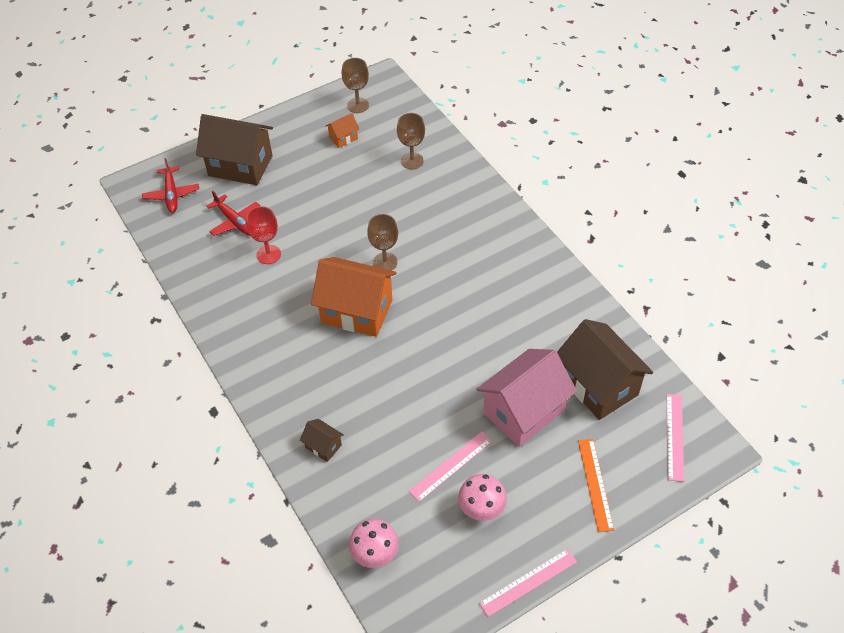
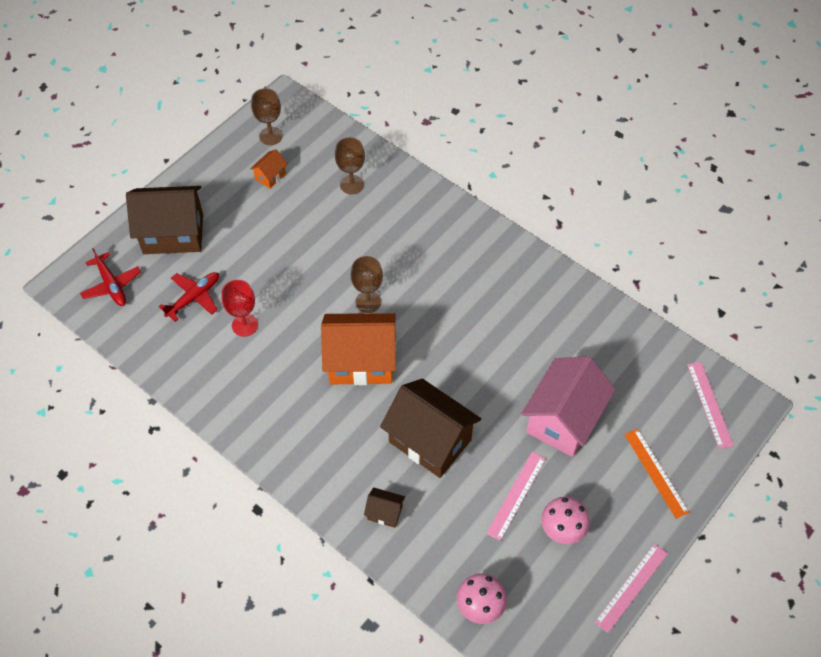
camera: 20 degrees left, 5 degrees up
(235, 221) = (193, 298): red plane -> red plane turned 75 degrees counterclockwise
(598, 385) = (622, 373): brown house -> brown house (430, 441)

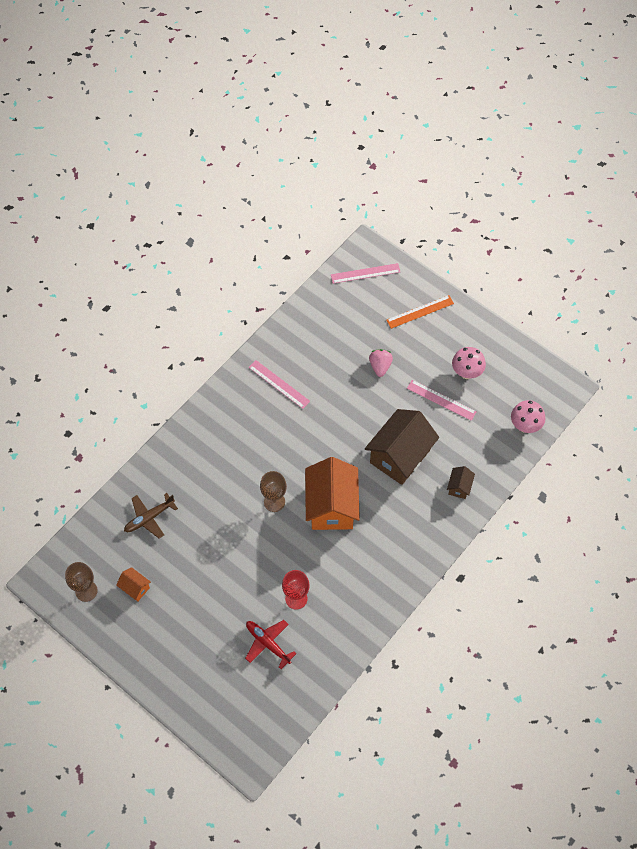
camera: 90 degrees left, 5 degrees up
(111, 285) = (252, 717): red plane -> none
(173, 234) = (197, 669): brown house -> none
(351, 184) = (149, 518): brown goblet -> brown plane
(563, 420) = (380, 366): pink house -> pink strawberry
(631, 587) = (504, 334): pink ruler -> pink ruler (279, 384)

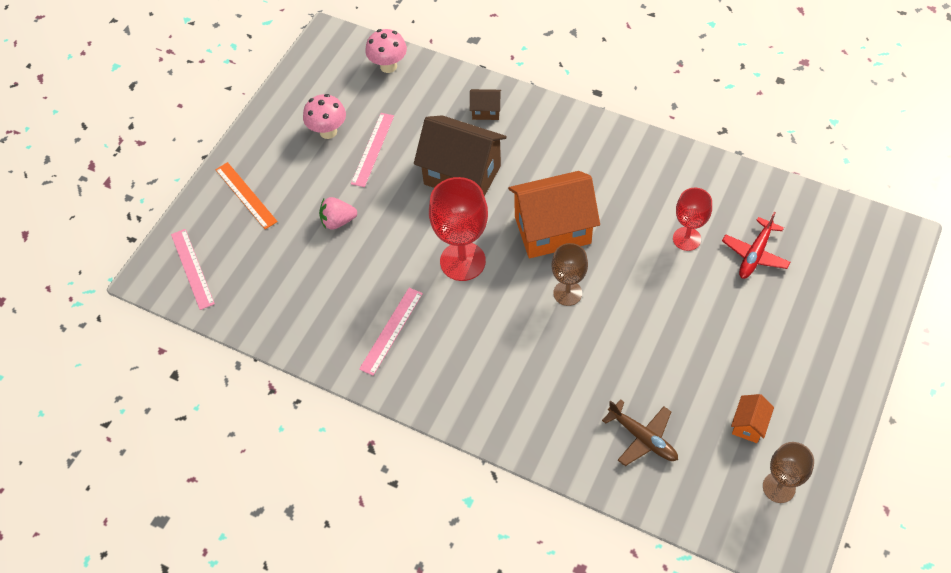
camera: 100 degrees left, 5 degrees down
(322, 440) = (462, 261): none -> red goblet

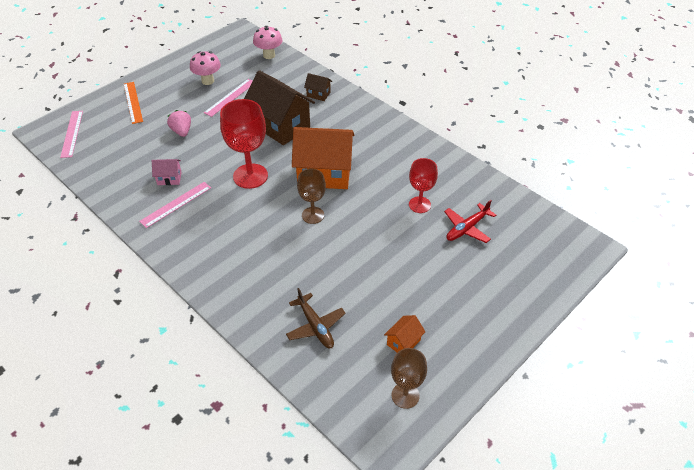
camera: 15 degrees right, 10 degrees down
(338, 221) = (182, 131): pink strawberry -> pink strawberry turned 60 degrees clockwise
(362, 296) = (169, 178): none -> pink house

